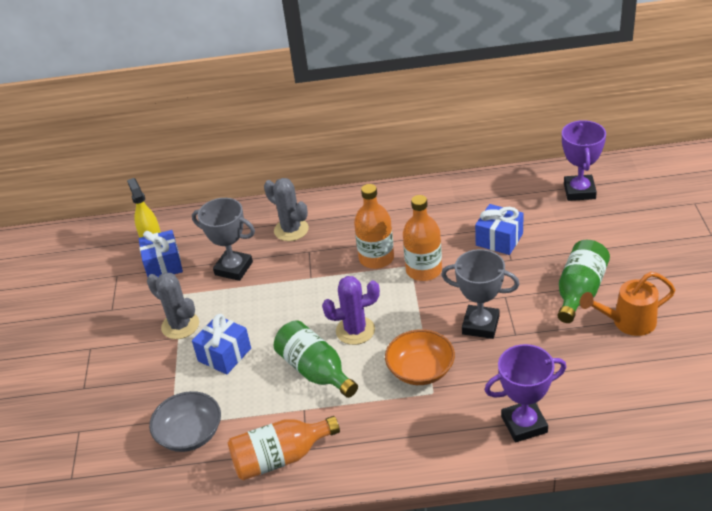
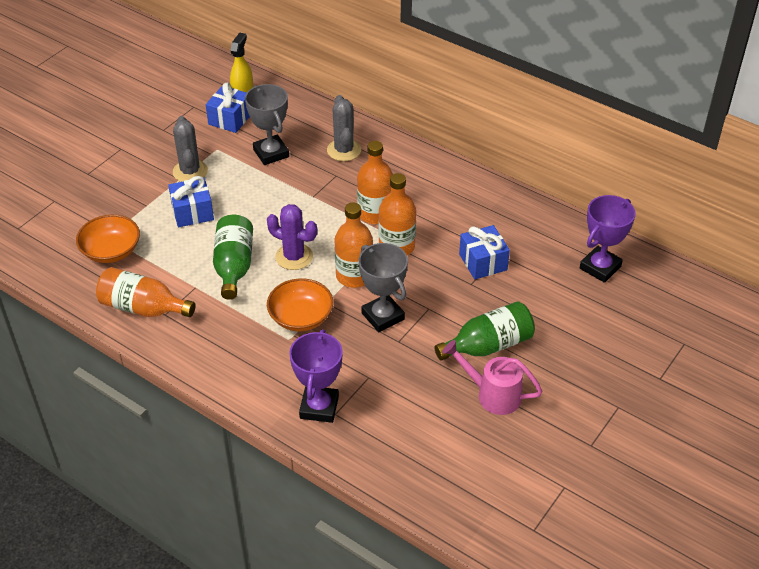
camera: 35 degrees right, 5 degrees up
(190, 434) = (111, 251): grey bowl -> orange bowl
(420, 312) = (354, 276): none -> orange bottle
(524, 424) = (319, 407): purple trophy -> purple trophy turned 75 degrees clockwise
(628, 322) = (492, 394): orange watering can -> pink watering can

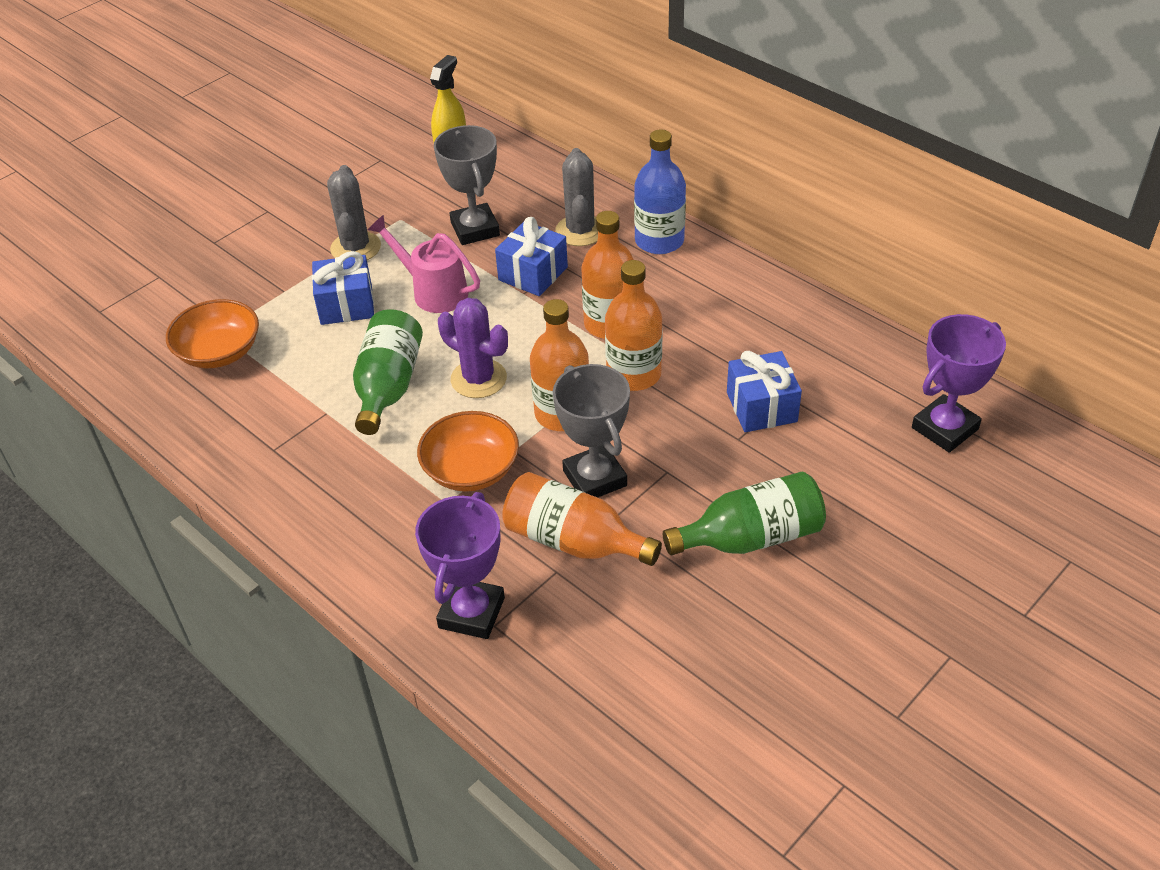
camera: 10 degrees right, 0 degrees up
(143, 308) = (244, 438): orange bottle -> orange bottle (574, 541)
(230, 119) = (427, 179): blue gift -> blue gift (533, 274)
(398, 154) = (659, 241): none -> blue bottle
(492, 394) = (747, 617): pink watering can -> pink watering can (433, 291)

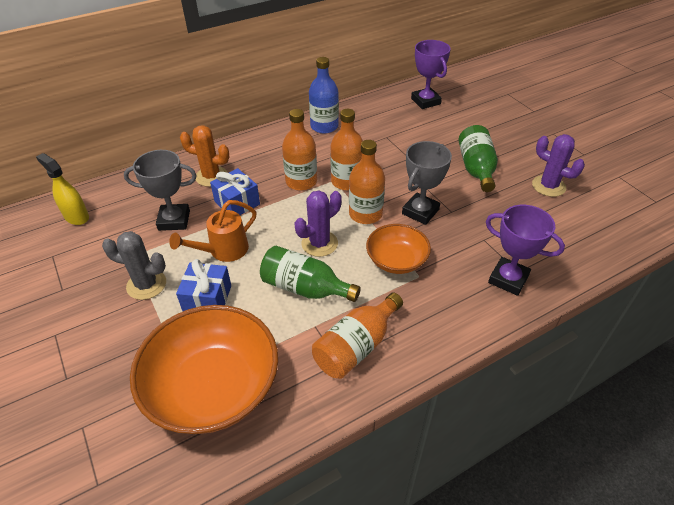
camera: 75 degrees left, 0 degrees up
(219, 352) = (213, 387): orange bowl -> orange bowl, size x1.80
(433, 291) = (223, 251): pink watering can -> orange watering can
(574, 541) = (464, 228): orange bottle -> orange bottle (356, 346)
(580, 231) = (211, 176): grey cactus -> orange cactus
(594, 478) = (420, 212): grey trophy -> grey trophy turned 45 degrees counterclockwise
(659, 241) = (243, 150): blue bottle -> blue bottle (324, 126)
(749, 656) = (548, 186): none -> purple cactus
(761, 407) = (391, 146): blue gift -> none

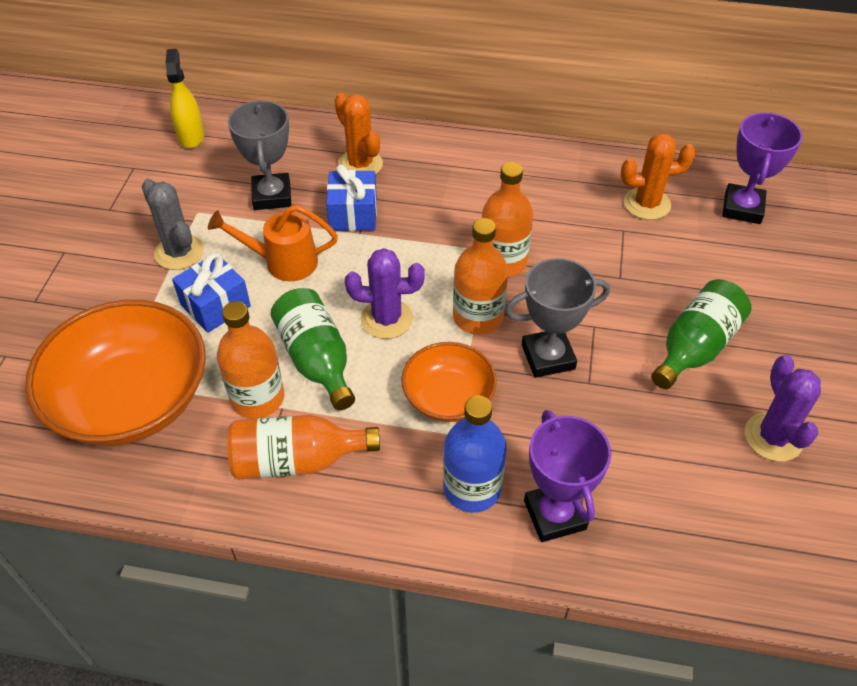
camera: 40 degrees right, 5 degrees up
(174, 220) = (272, 196): grey trophy -> grey trophy turned 45 degrees clockwise
(301, 181) = (449, 229): orange bottle -> orange bottle (257, 398)
(324, 126) = (558, 170): blue bottle -> blue bottle (472, 488)
(383, 120) = (647, 204): none -> orange cactus

